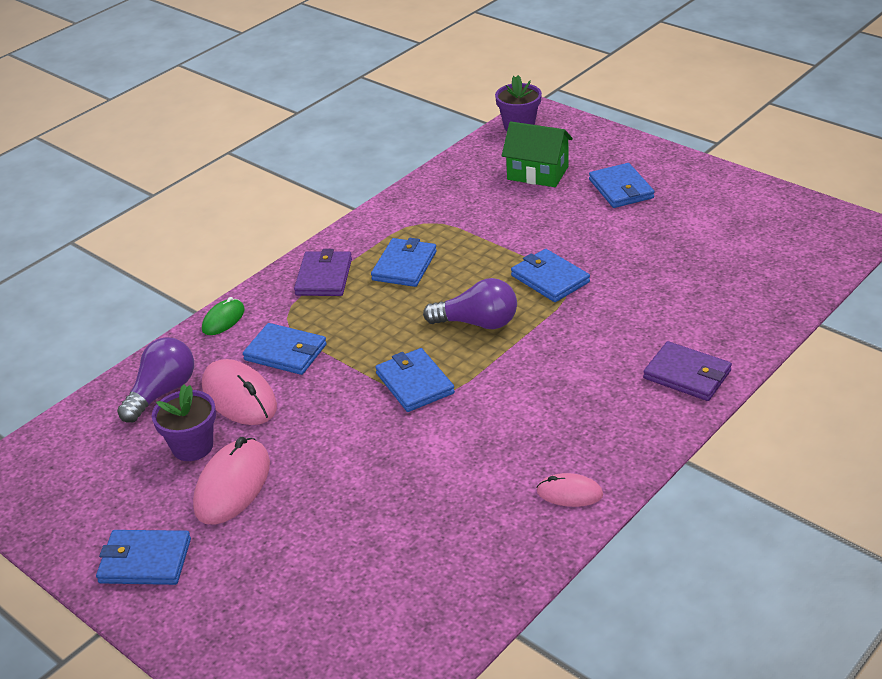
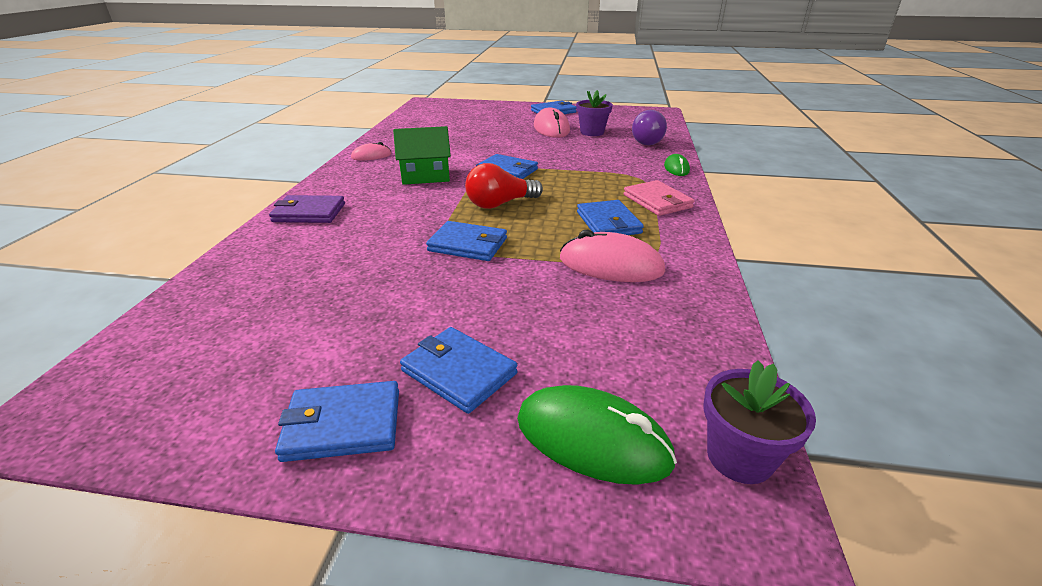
camera: 145 degrees right, 5 degrees down
(239, 397) = (601, 147): pink mouse -> pink mouse (610, 265)
(286, 352) = (608, 165): blue wallet -> blue wallet (342, 425)
(324, 277) = (657, 201): purple wallet -> pink wallet
(477, 323) = (500, 204): purple light bulb -> red light bulb
(537, 173) = (599, 361): green house -> green house (425, 176)
(576, 147) = (592, 439): none -> green mouse

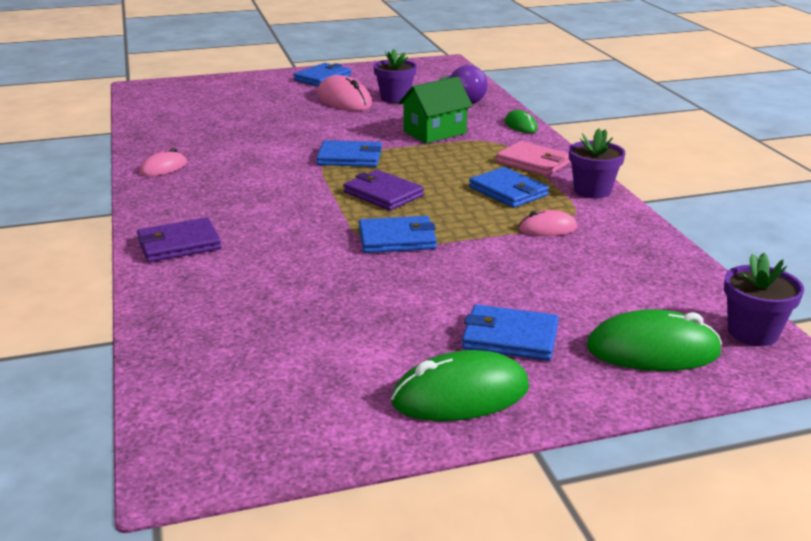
camera: 25 degrees left, 5 degrees down
(342, 425) = (460, 395): blue wallet -> green mouse
(425, 176) = (264, 180): green house -> green house (434, 132)
(500, 204) = (383, 194): red light bulb -> purple wallet
(610, 265) = (547, 228): pink mouse -> pink mouse, size x0.57
(690, 238) = (592, 191): none -> purple flower pot

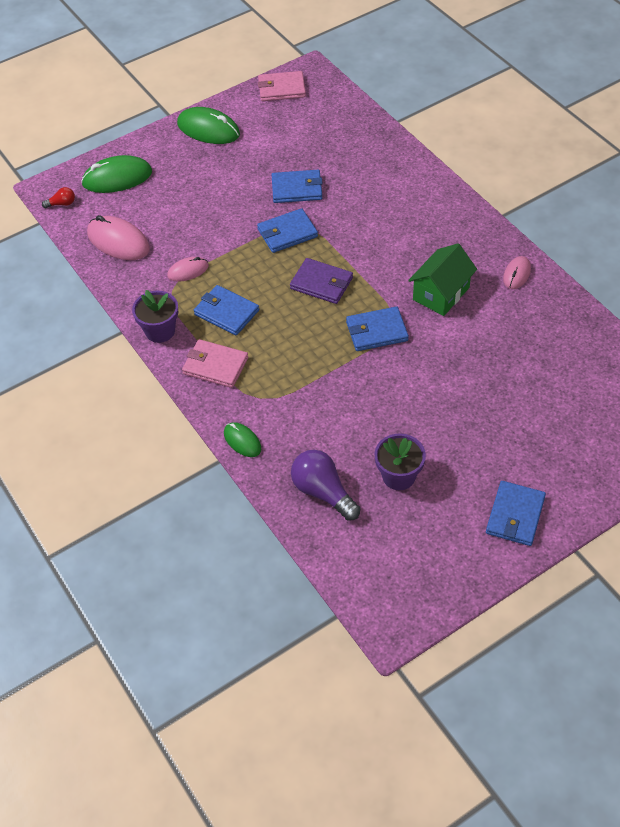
camera: 165 degrees right, 25 degrees up
(179, 244) = (424, 192): purple wallet -> none
(269, 443) = (281, 89): none -> pink wallet
(344, 100) = (451, 454): pink mouse -> pink mouse (118, 241)
(434, 132) = (322, 401): green house -> green house (441, 293)
(460, 395) = (208, 129): green mouse -> green mouse turned 60 degrees clockwise
(510, 337) = (193, 168): blue wallet -> blue wallet (297, 189)
(752, 332) = (62, 204): purple flower pot -> red light bulb

